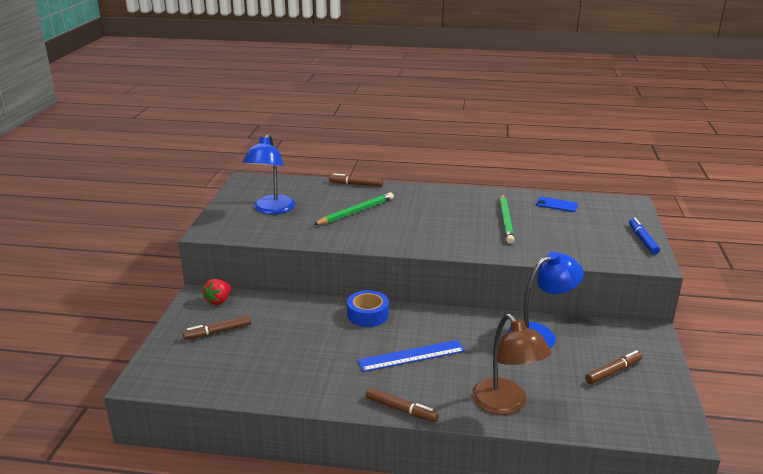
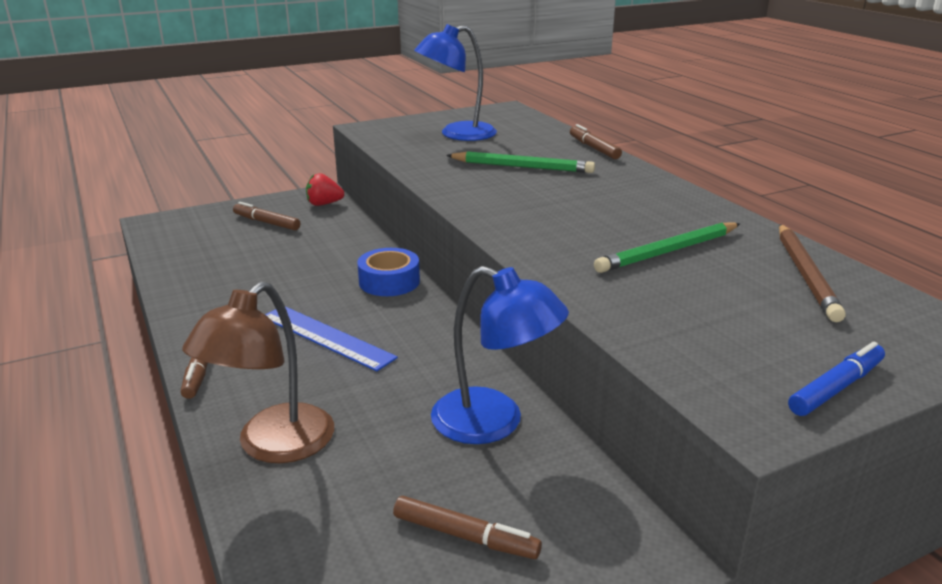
camera: 55 degrees right, 0 degrees up
(556, 205) = (806, 274): blue phone -> brown pencil

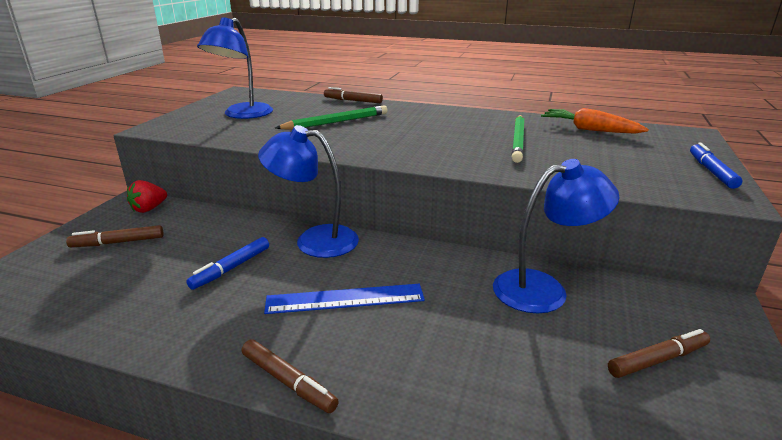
camera: 45 degrees left, 0 degrees up
(273, 446) = (462, 395): brown lamp -> none
(298, 275) = (231, 268): none -> blue marker
(389, 281) = (314, 240): blue tape -> blue lamp
(806, 274) = (589, 130): brown pencil -> orange carrot

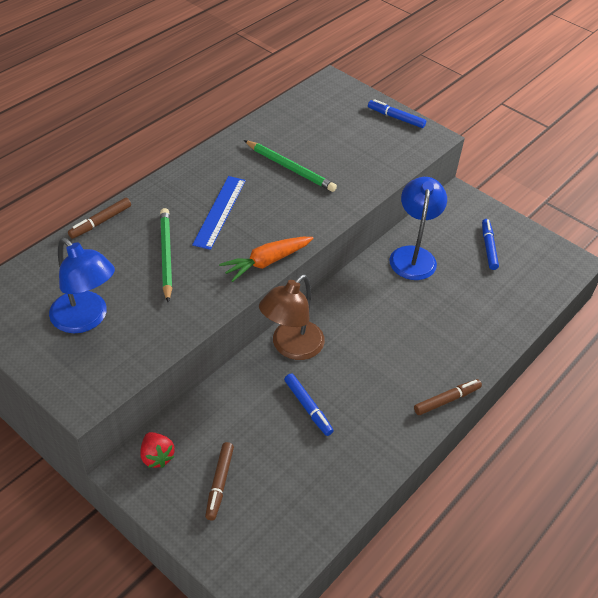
camera: 70 degrees left, 20 degrees up
(314, 240) = (291, 347): blue lamp -> brown lamp
(345, 299) = (379, 352): blue ruler -> blue ruler (220, 212)
(589, 130) = (292, 121): orange carrot -> orange carrot (266, 262)
(657, 360) = (488, 247): brown marker -> blue marker

